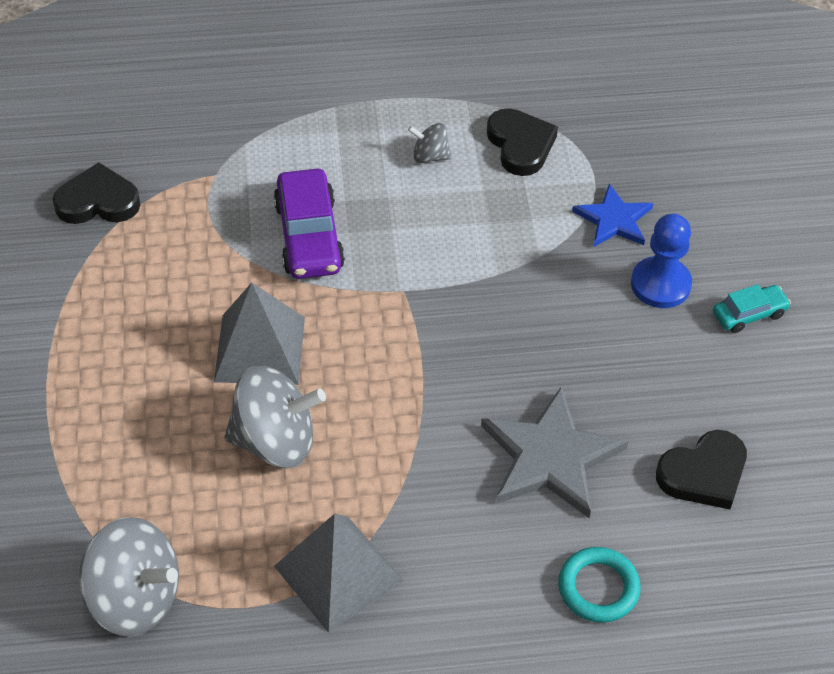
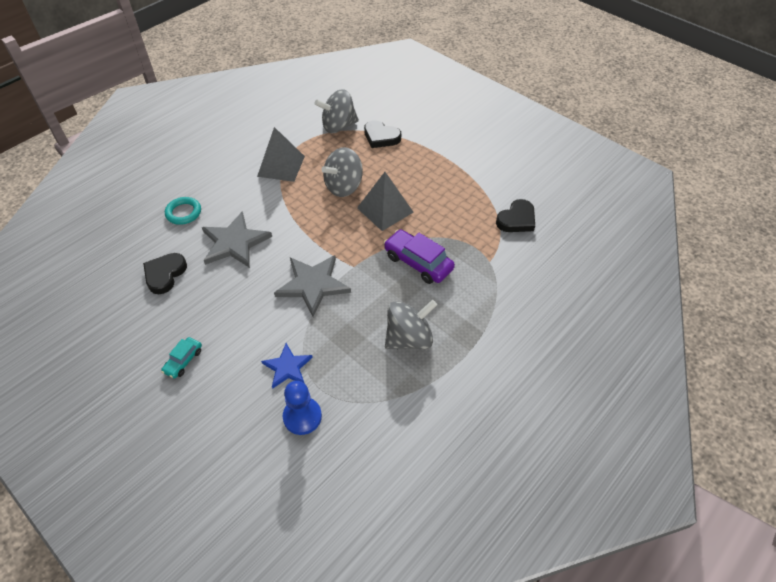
camera: 140 degrees right, 0 degrees up
(430, 156) = (409, 338): grey spinning top -> grey spinning top, size x2.00
(487, 303) = (313, 285): none -> grey star
(520, 145) = (371, 378): black heart -> black heart (381, 137)
(660, 284) = (238, 347): blue pawn -> blue pawn (302, 417)

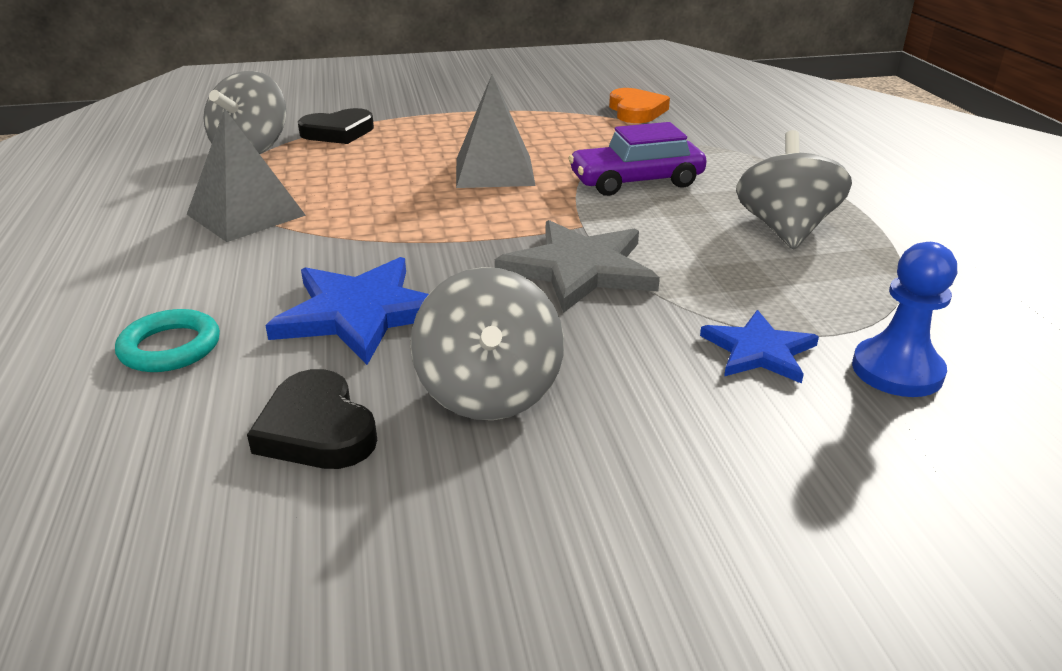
camera: 55 degrees left, 20 degrees down
(183, 361) = (624, 481): turquoise car -> none
(234, 242) = (359, 313): grey star -> blue star
(344, 186) = (393, 183): grey spinning top -> grey spinning top (489, 392)
(516, 219) = (636, 111): black heart -> orange heart

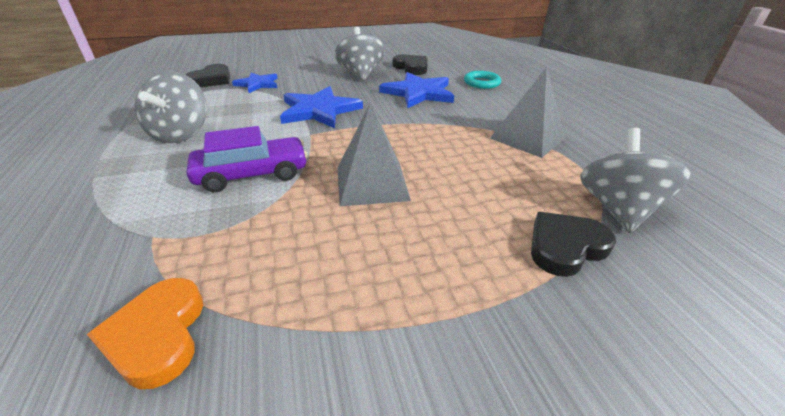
camera: 175 degrees right, 5 degrees up
(580, 269) = (319, 110): grey star -> blue star
(897, 371) = (212, 80): blue pawn -> black heart

